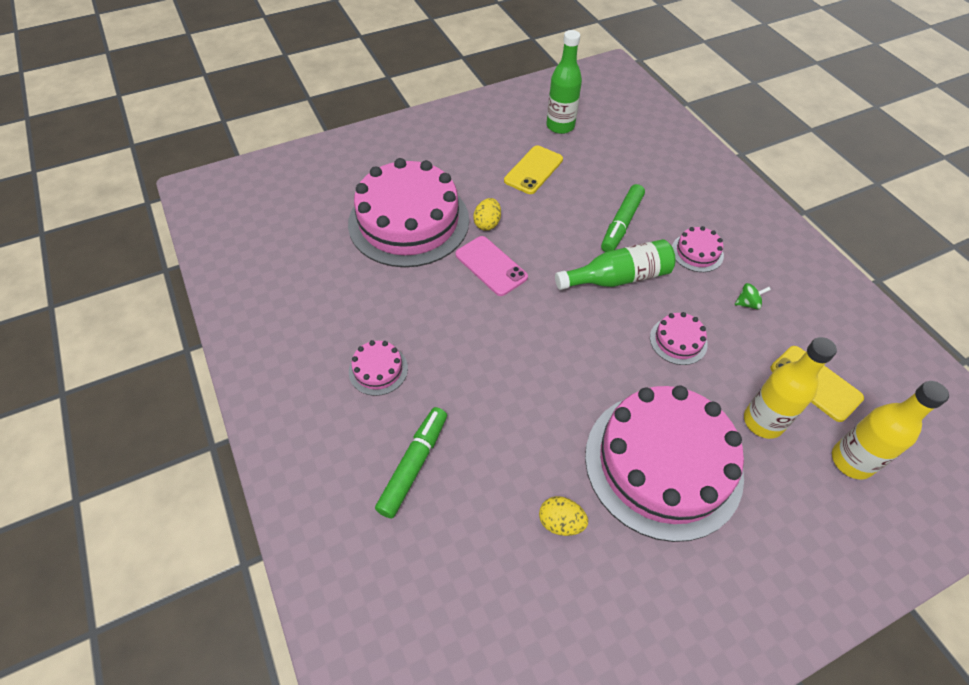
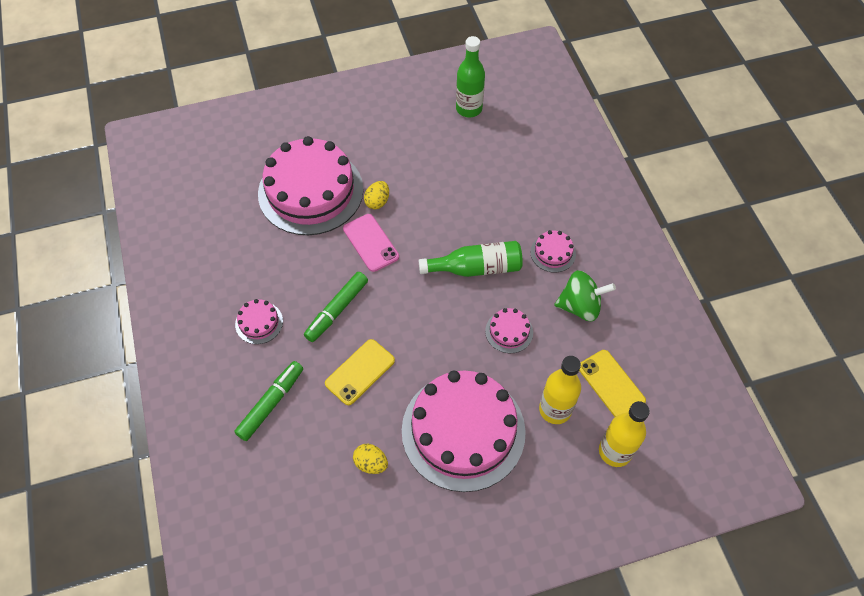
camera: 10 degrees right, 5 degrees up
(533, 170) = (432, 153): yellow phone -> yellow phone (360, 372)
(621, 224) = (495, 217): green marker -> green marker (337, 310)
(747, 303) = (580, 306): green spinning top -> green spinning top, size x2.11

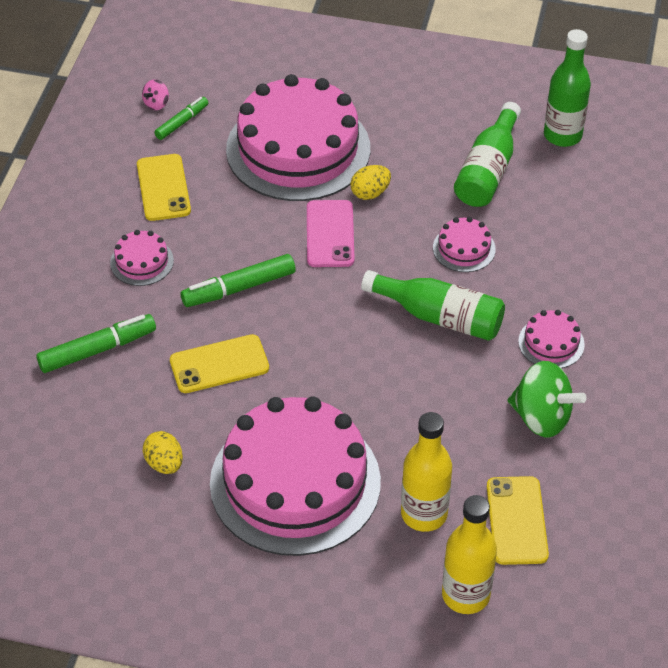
camera: 30 degrees right, 10 degrees down
(193, 201) = (156, 104): none -> pink spinning top
(219, 207) = (182, 122): none -> green marker
(238, 261) = (163, 188): none -> yellow phone
(440, 152) = (488, 170): none -> green bottle
(509, 331) = (429, 404): pink cake -> pink cake (464, 248)

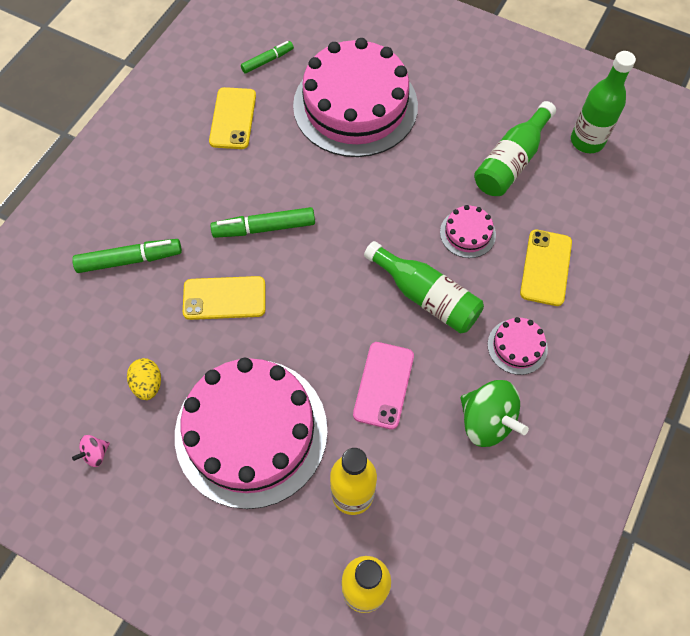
camera: 15 degrees right, 15 degrees up
(142, 262) = (193, 184): pink cake -> none
(156, 104) = (252, 39): pink spinning top -> pink spinning top (95, 454)
(330, 234) = (356, 193): pink phone -> pink phone (383, 385)
(370, 193) = (403, 161): yellow egg -> none
(517, 520) = (433, 523): yellow phone -> yellow phone (546, 267)

